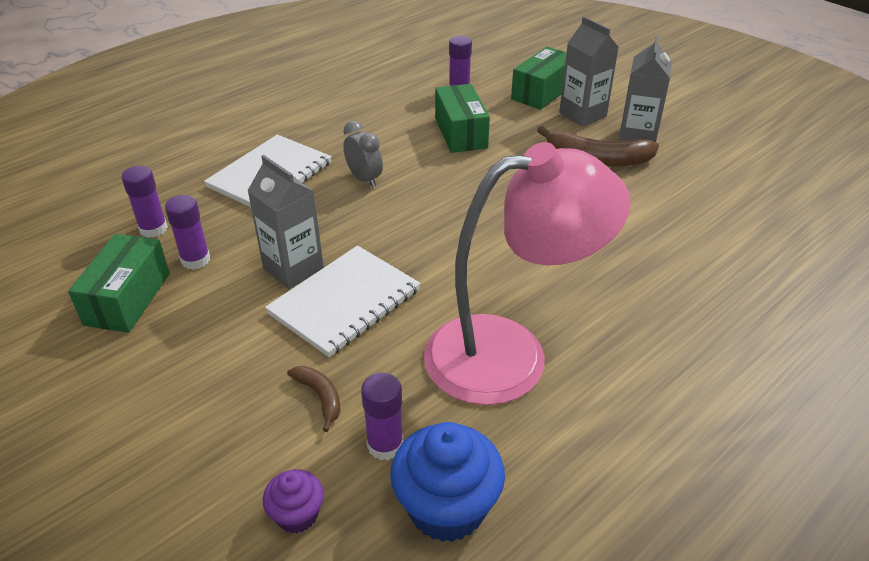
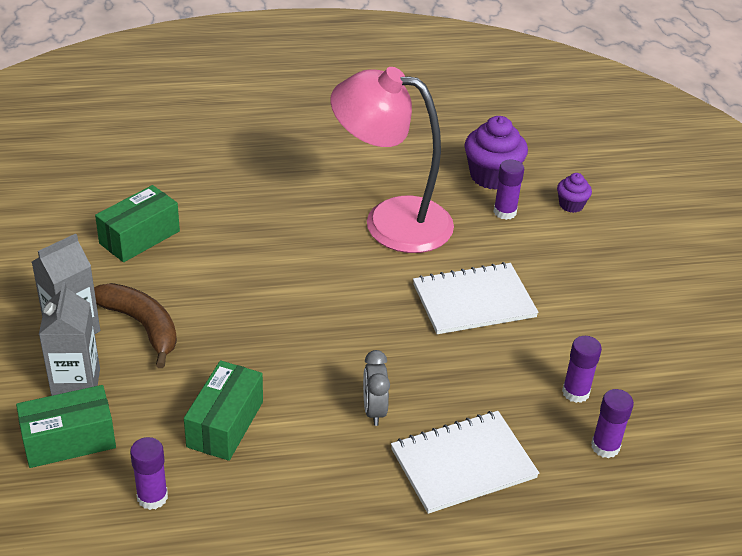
camera: 150 degrees left, 0 degrees up
(128, 299) = (642, 380): green box -> green box (139, 237)
(293, 269) = (497, 345): grey carton -> none
(320, 397) = (528, 250): brown banana -> none
(446, 508) = (492, 176): blue cupcake -> purple cupcake

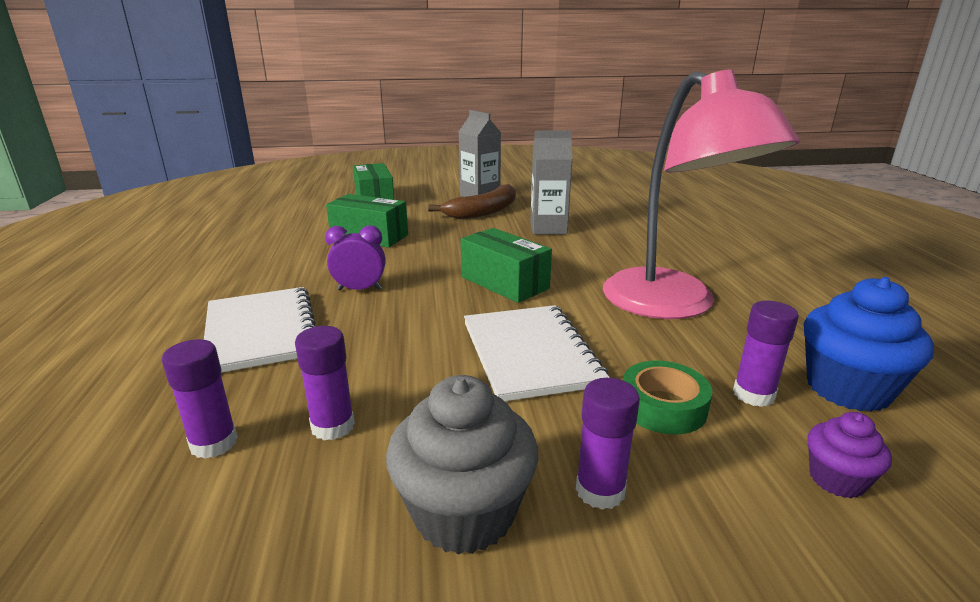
camera: 95 degrees right, 15 degrees down
(76, 384) = (425, 199): grey carton -> grey carton (548, 228)
(139, 237) = (589, 208): green box -> green box (504, 283)
(152, 497) = (311, 219): purple glue stick -> purple glue stick (600, 490)
(374, 410) = (359, 289): grey clock -> purple clock
(390, 221) = (673, 305): pink lamp -> pink lamp turned 135 degrees clockwise
(492, 176) = (848, 389): purple cupcake -> blue cupcake
(524, 249) = (663, 406): none -> green tape
(628, 331) = (464, 513): none -> grey cupcake

